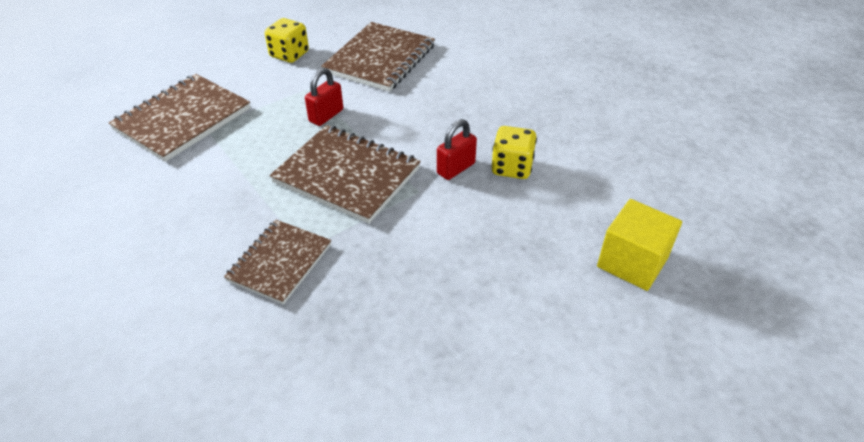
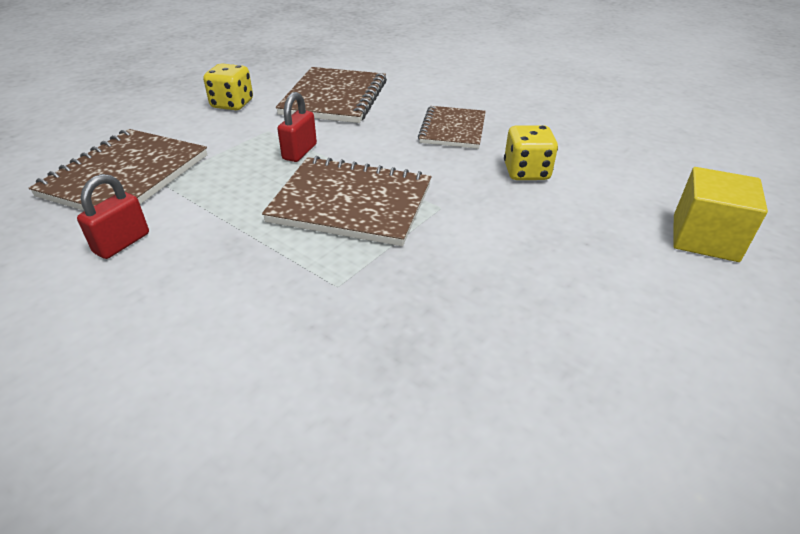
camera: 15 degrees left, 5 degrees down
(279, 262) = (312, 306): brown notebook -> brown notebook (452, 129)
(456, 168) = (468, 181): red padlock -> red padlock (122, 243)

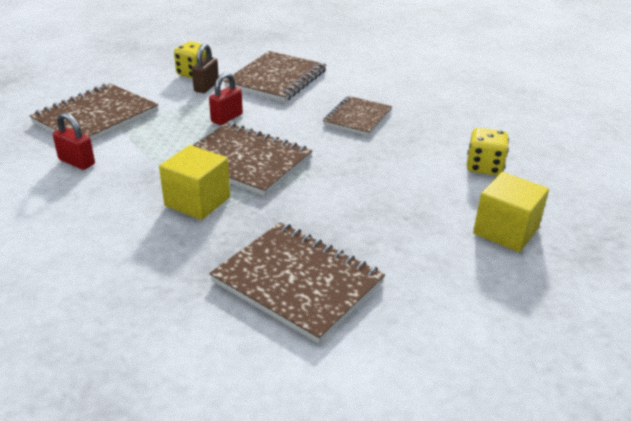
camera: 15 degrees right, 5 degrees down
(122, 243) = (77, 162): red padlock -> red padlock turned 75 degrees clockwise
(255, 117) = (206, 87): none -> brown padlock
(318, 270) = (197, 201): none -> yellow cube
(516, 364) = (298, 282): none -> brown notebook
(526, 172) = (395, 160): yellow dice -> yellow dice (484, 167)

